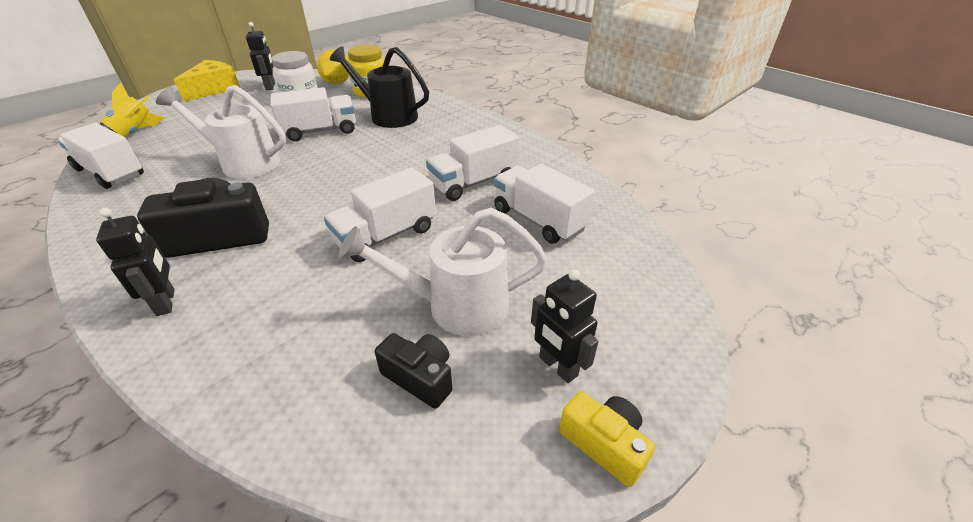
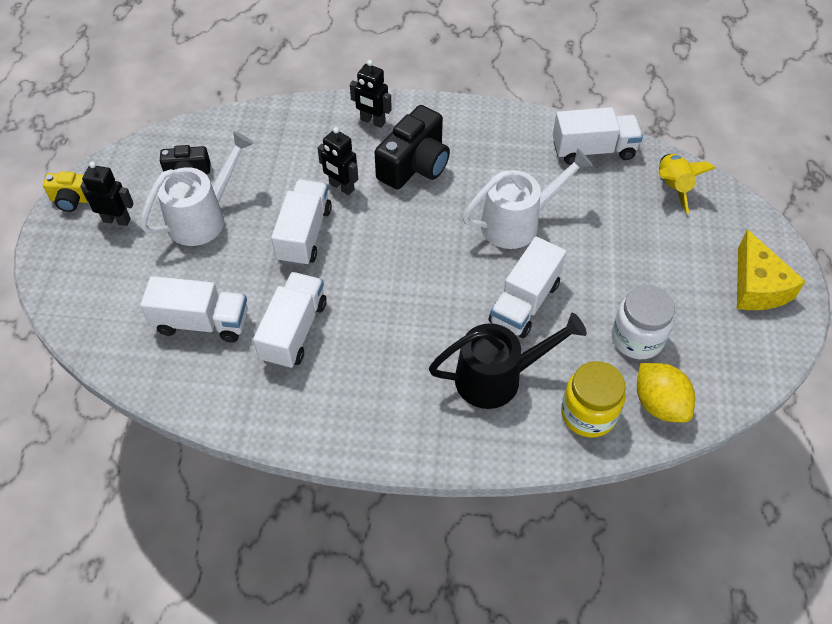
camera: 140 degrees right, 15 degrees up
(270, 86) = (714, 336): black robot -> black robot (341, 187)

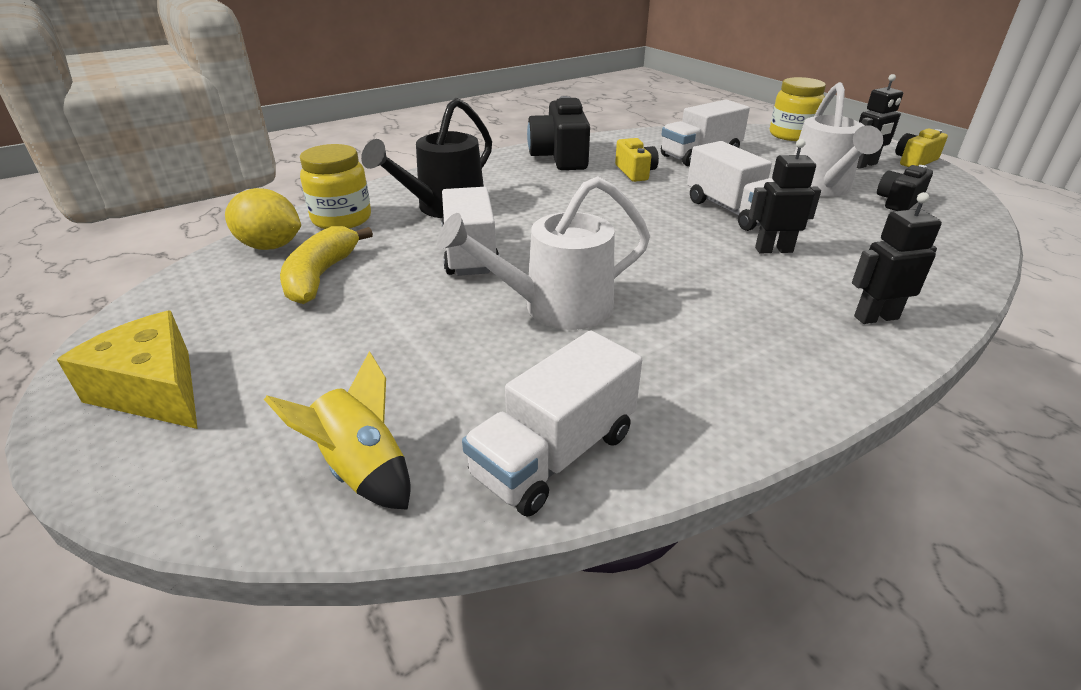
camera: 140 degrees right, 20 degrees down
(71, 299) = (791, 135): none -> yellow jar
(294, 331) = (635, 172): white truck -> yellow camera
(414, 165) = (749, 301): black camera -> black camera (560, 157)
(518, 222) = (554, 307): white watering can -> white watering can turned 45 degrees clockwise
(637, 338) = (321, 276): white jar -> yellow banana

